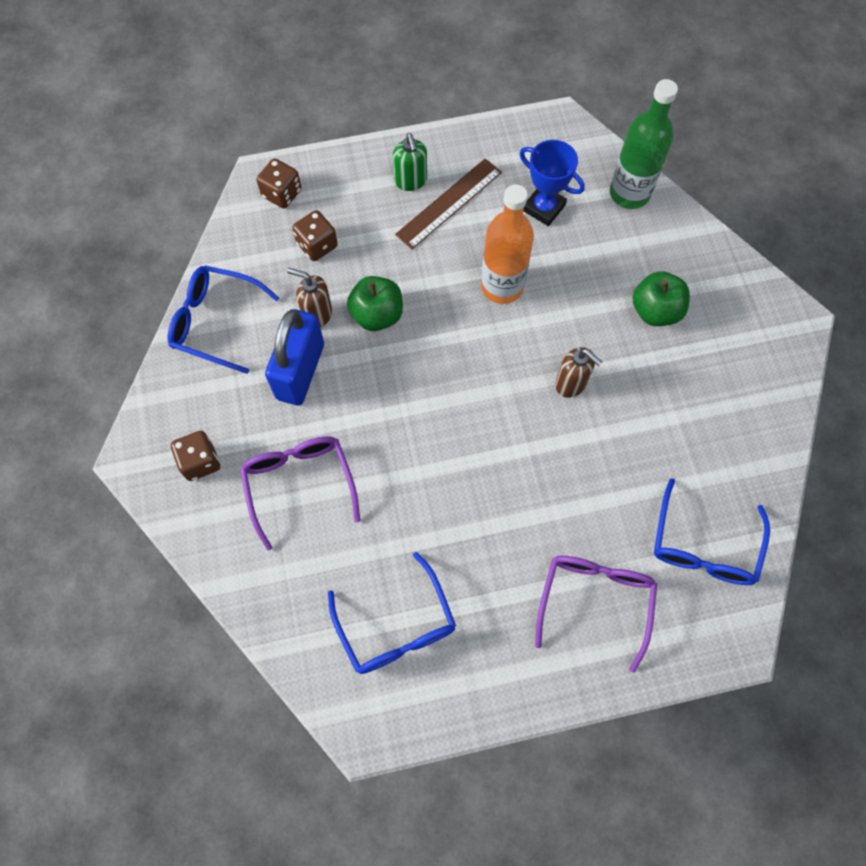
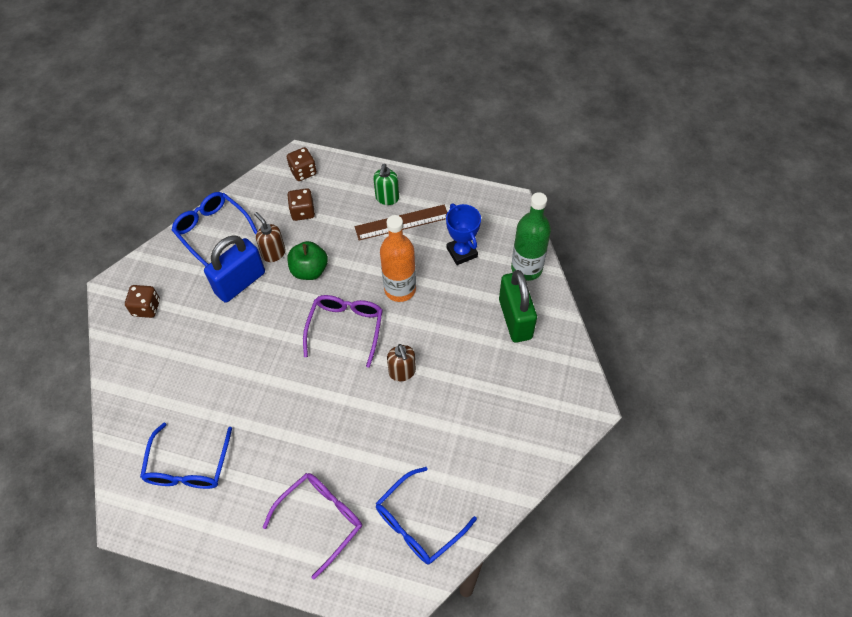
camera: 30 degrees right, 10 degrees down
(300, 485) = (192, 351): purple glasses -> purple glasses (345, 329)
(655, 259) = (515, 319): none -> green padlock
(655, 311) = (492, 352): green apple -> none

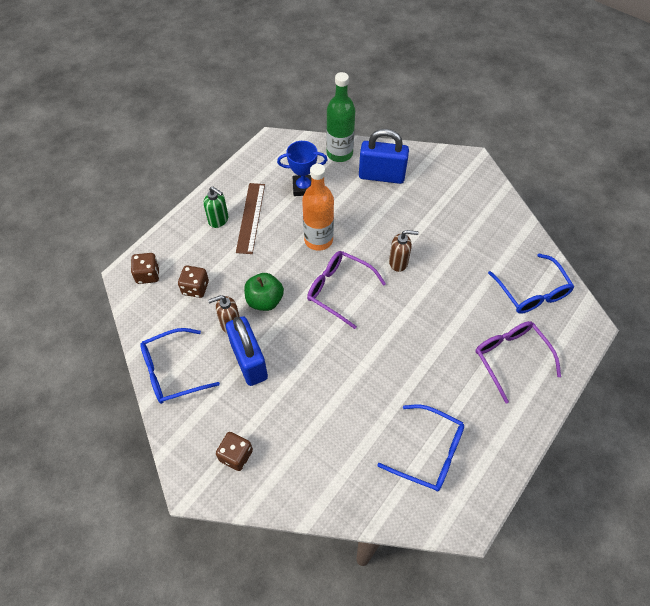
camera: 70 degrees left, 0 degrees up
(515, 319) = (381, 176): green padlock -> blue padlock

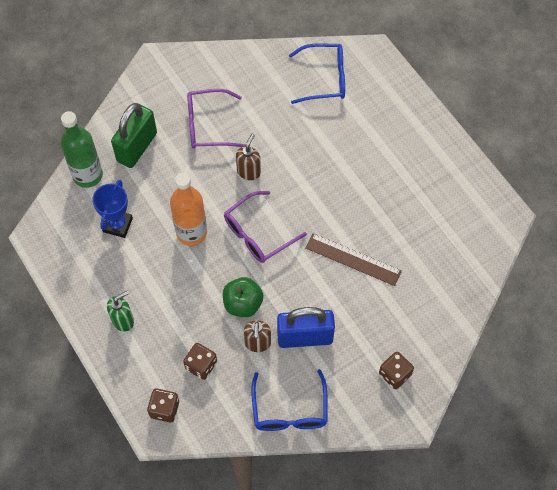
camera: 70 degrees left, 5 degrees up
(251, 217) = (134, 288): brown ruler -> brown ruler (353, 259)
(381, 176) = (137, 147): blue padlock -> green padlock
(428, 452) = (443, 220): blue glasses -> none
(511, 359) = (382, 123): purple glasses -> purple glasses (209, 125)

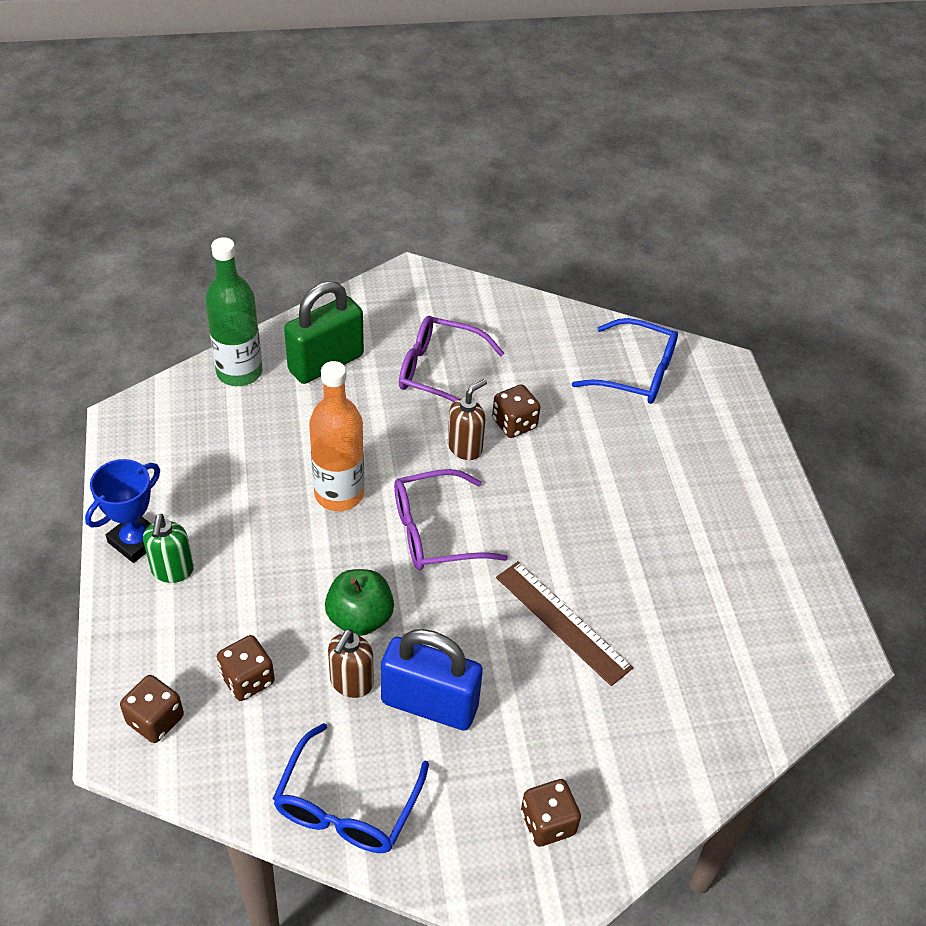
camera: 20 degrees right, 15 degrees down
(118, 225) = (242, 446): blue trophy -> blue trophy (135, 541)
(123, 320) = (172, 571): green soap dispenser -> green soap dispenser turned 105 degrees clockwise
(269, 143) = (514, 424): none -> brown dice

